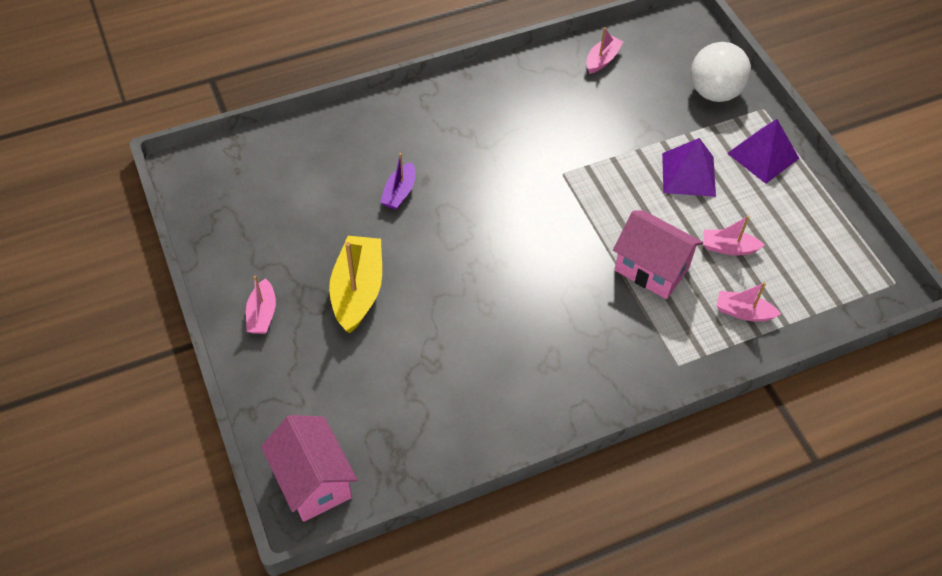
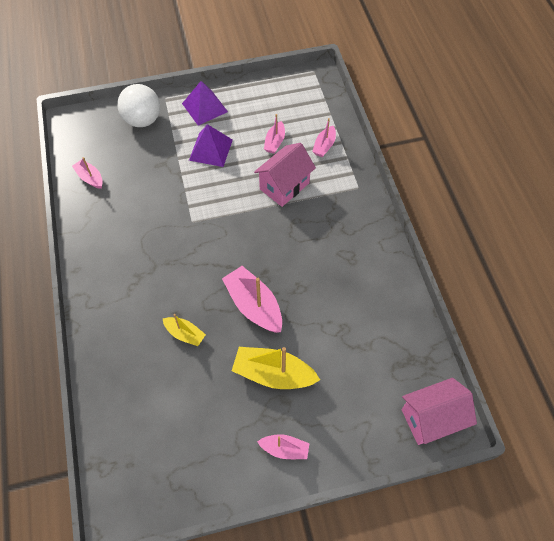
camera: 80 degrees left, 5 degrees up
(399, 192) = (185, 334): purple boat -> yellow boat
(450, 258) = (254, 305): none -> pink boat

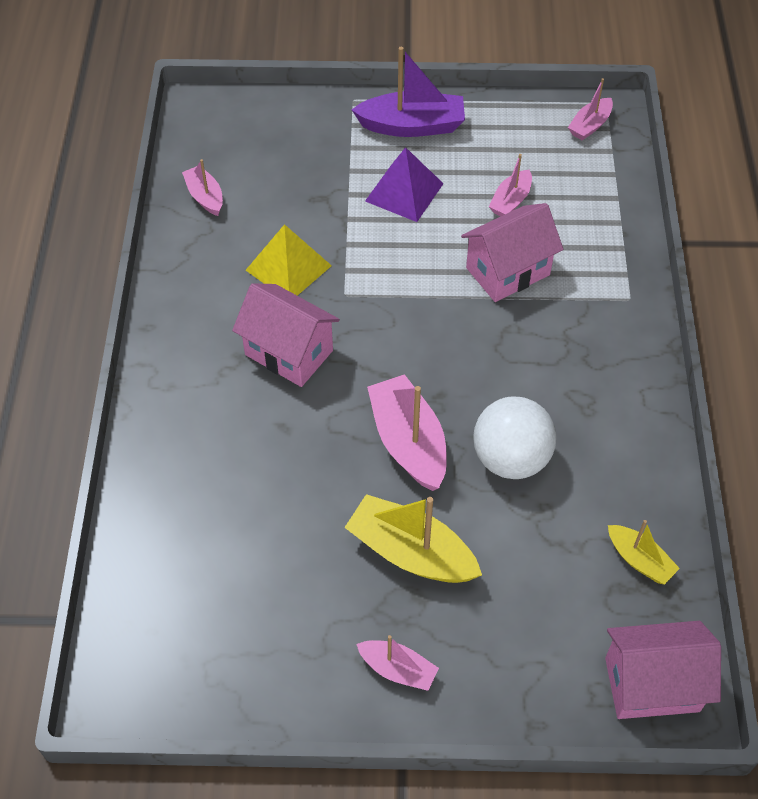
camera: 15 degrees right, 5 degrees down
(142, 120) = (309, 126): white ball -> white ball (510, 458)
(153, 212) = (288, 268): none -> yellow pyramid
(167, 266) = (289, 353): none -> pink house
(185, 334) = (288, 459): yellow boat -> yellow boat (639, 560)
(204, 107) = (412, 126): purple pyramid -> purple boat
(324, 146) = (590, 222): pink boat -> pink boat (590, 125)

